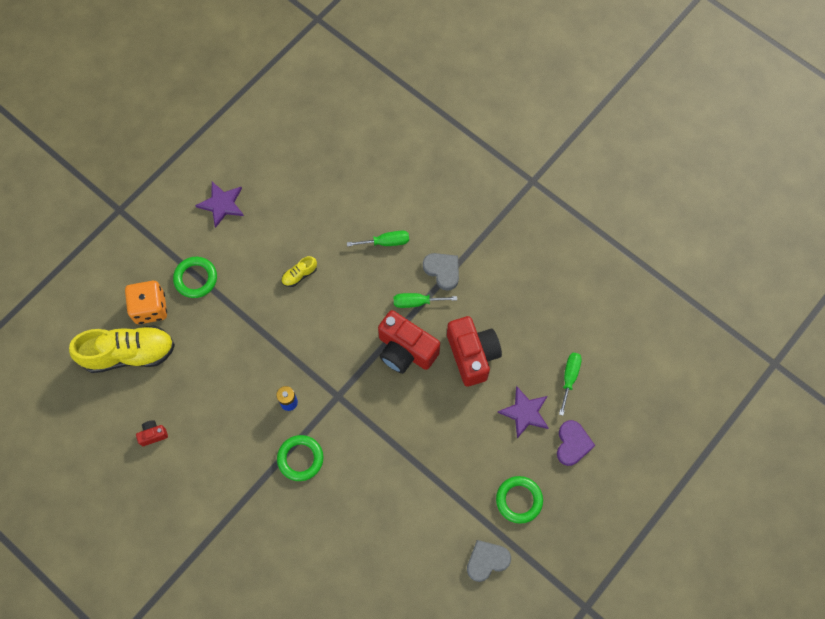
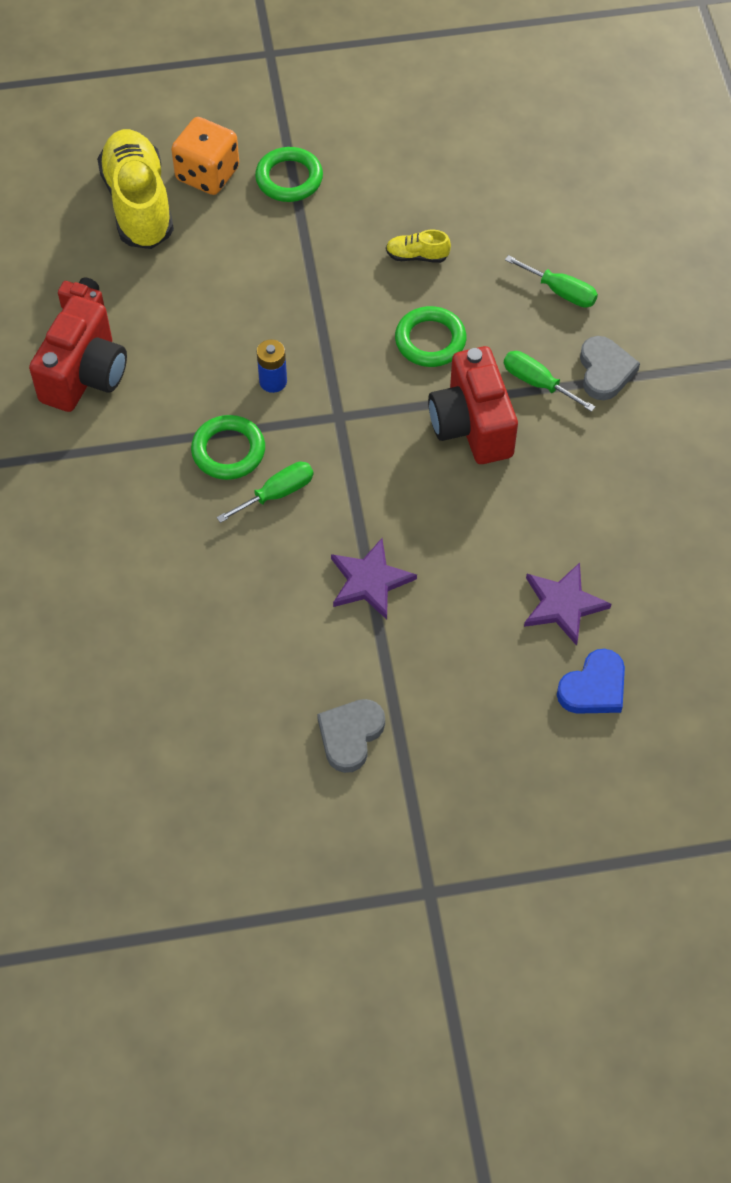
camera: 40 degrees right, 10 degrees down
(129, 353) = (138, 204): yellow shoe -> yellow shoe turned 135 degrees counterclockwise
(222, 204) = (394, 122): purple star -> purple star (370, 581)
(472, 355) = (554, 490): red camera -> red camera (85, 375)
(487, 560) = (350, 735): grey heart -> grey heart turned 75 degrees counterclockwise
(519, 500) = (459, 698): green ring -> green ring (430, 340)
(569, 378) = (663, 608): green screwdriver -> green screwdriver (277, 493)
(572, 444) = (594, 687): purple heart -> blue heart

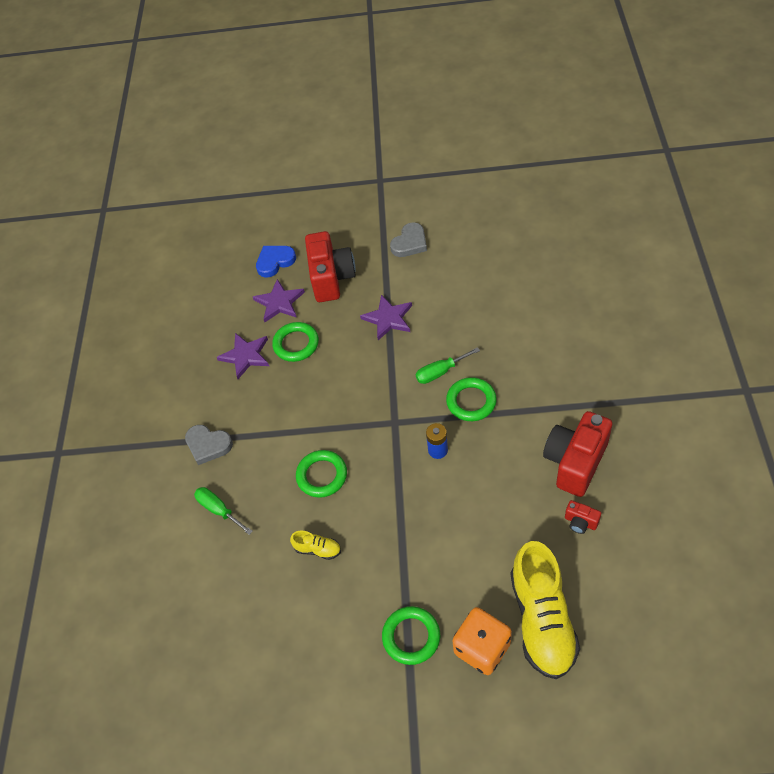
camera: 165 degrees left, 5 degrees down
(471, 426) = (307, 411): red camera -> red camera (331, 278)
(514, 530) = (296, 344): none -> green ring
(537, 383) = (256, 439): green screwdriver -> none
(592, 507) = (245, 356): none -> purple star
(605, 371) = (208, 445): grey heart -> grey heart turned 75 degrees counterclockwise

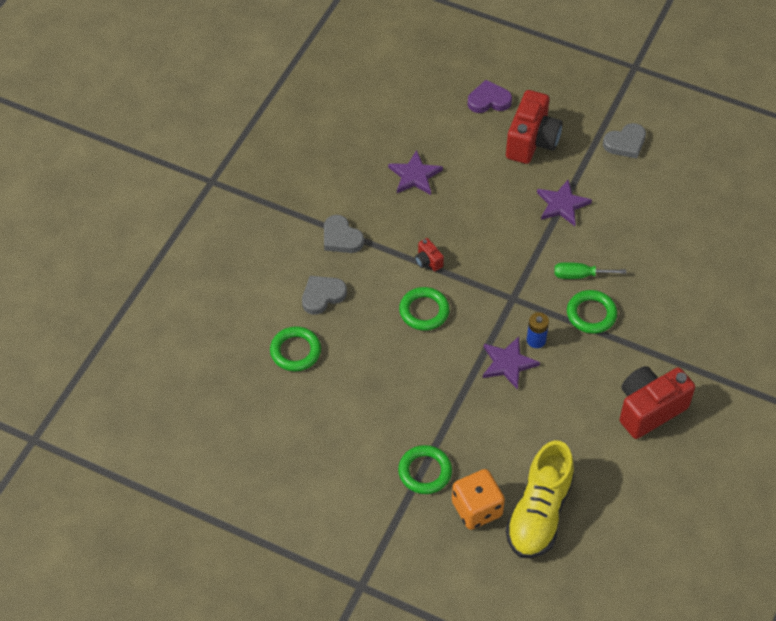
camera: 20 degrees right, 0 degrees up
(219, 510) = (322, 296): green screwdriver -> grey heart
(275, 262) = (489, 100): blue heart -> purple heart
(279, 302) = (471, 141): purple star -> purple star (508, 363)
(296, 344) = (465, 187): green ring -> green ring (295, 351)
(318, 549) = (387, 368): yellow shoe -> none
(580, 522) = (621, 458): red camera -> red camera (428, 261)

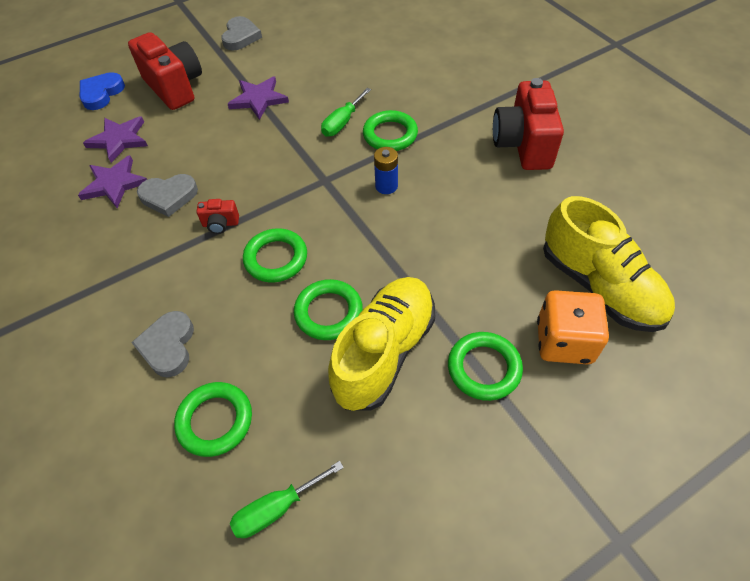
camera: 55 degrees left, 0 degrees up
(269, 412) = (276, 508): none -> green screwdriver
(341, 238) = (115, 285): grey heart -> grey heart (169, 196)
(398, 412) = (384, 352): none -> yellow shoe
(405, 365) = (328, 312): none -> green ring
(489, 100) = (101, 93): purple heart -> blue heart
(508, 363) = (396, 220): purple star -> purple star (119, 140)

